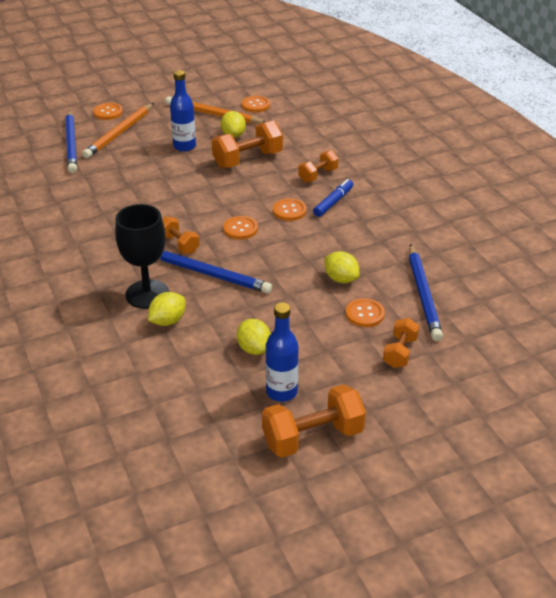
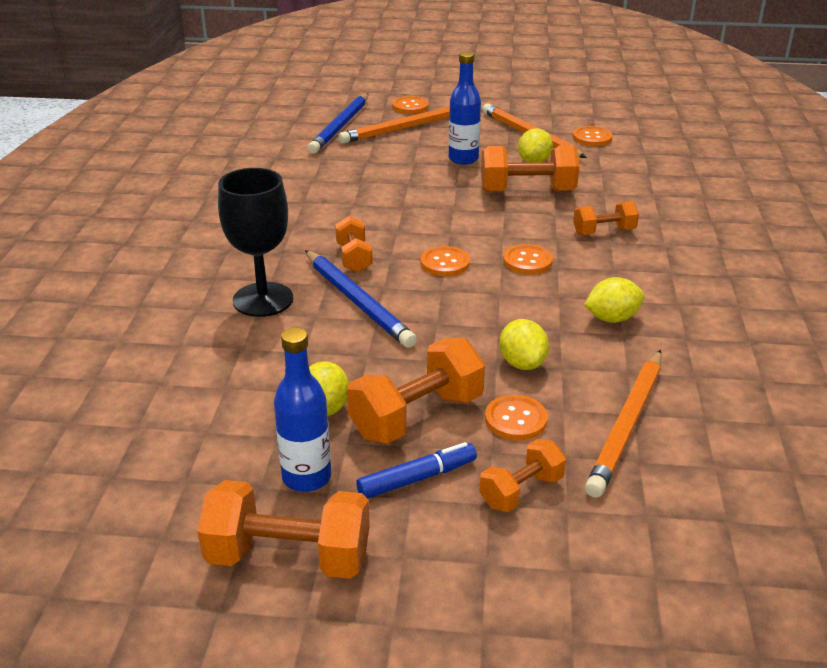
camera: 30 degrees right, 5 degrees down
(168, 321) = (255, 337): yellow lemon -> yellow lemon (612, 318)
(310, 333) = (416, 416): none -> orange dumbbell
(333, 202) = (596, 268): blue marker -> blue marker (417, 478)
(423, 295) = (627, 425): blue pencil -> orange pencil

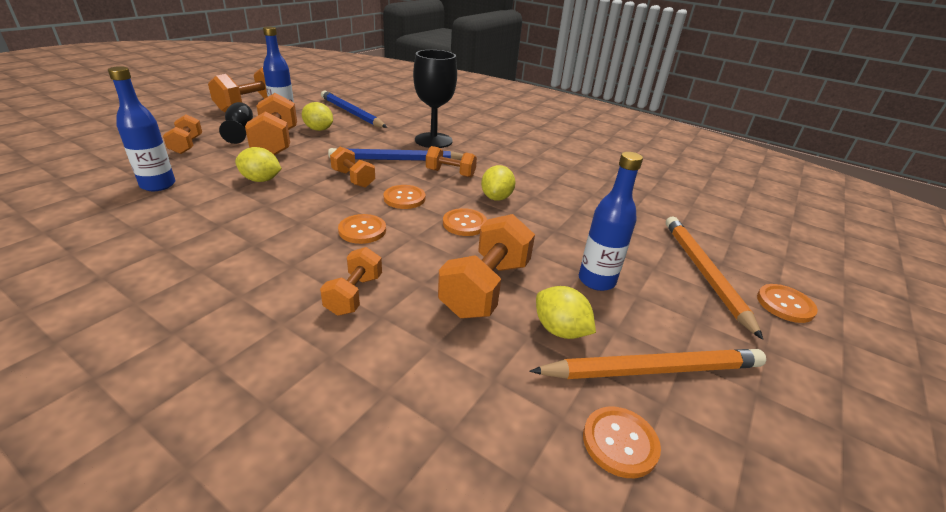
camera: 115 degrees right, 0 degrees up
(340, 126) = (717, 239): blue pencil -> blue pencil (351, 113)
(417, 478) = (240, 131): blue marker -> black goblet
(442, 308) = (353, 179): none -> orange dumbbell
(515, 419) = (226, 161): orange button -> orange button (464, 223)
(612, 318) = (241, 229): yellow lemon -> yellow lemon (496, 197)
(627, 425) = (158, 185): orange pencil -> blue bottle

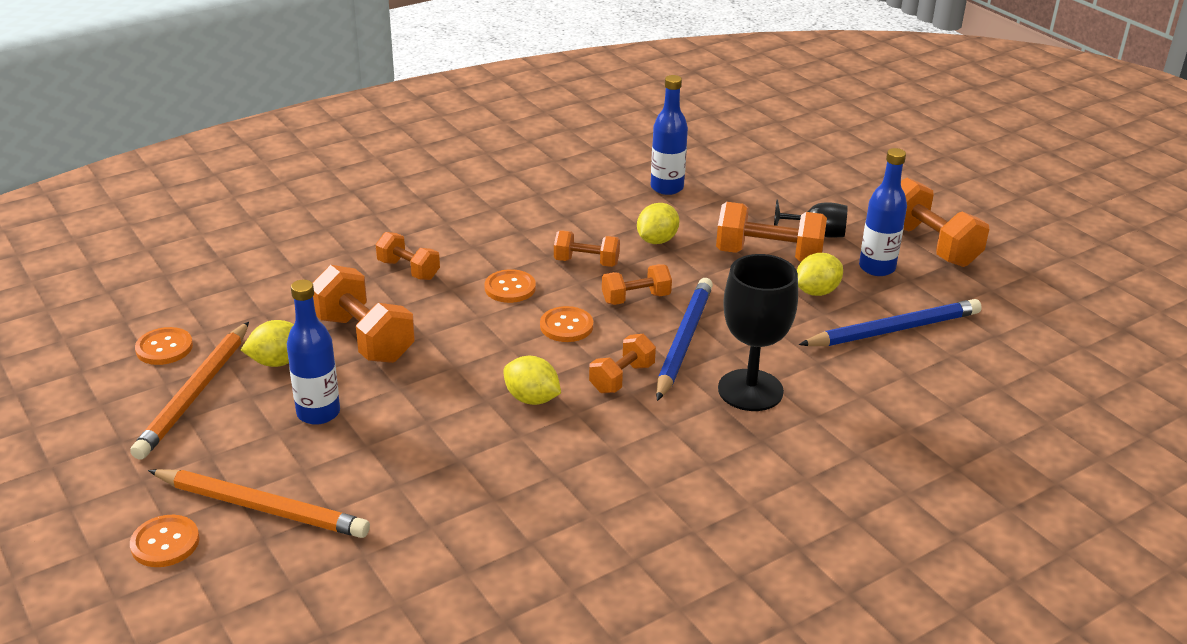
camera: 115 degrees right, 0 degrees up
(187, 145) = (773, 200): orange dumbbell -> orange dumbbell (586, 262)
(464, 223) = (483, 356): orange button -> none

